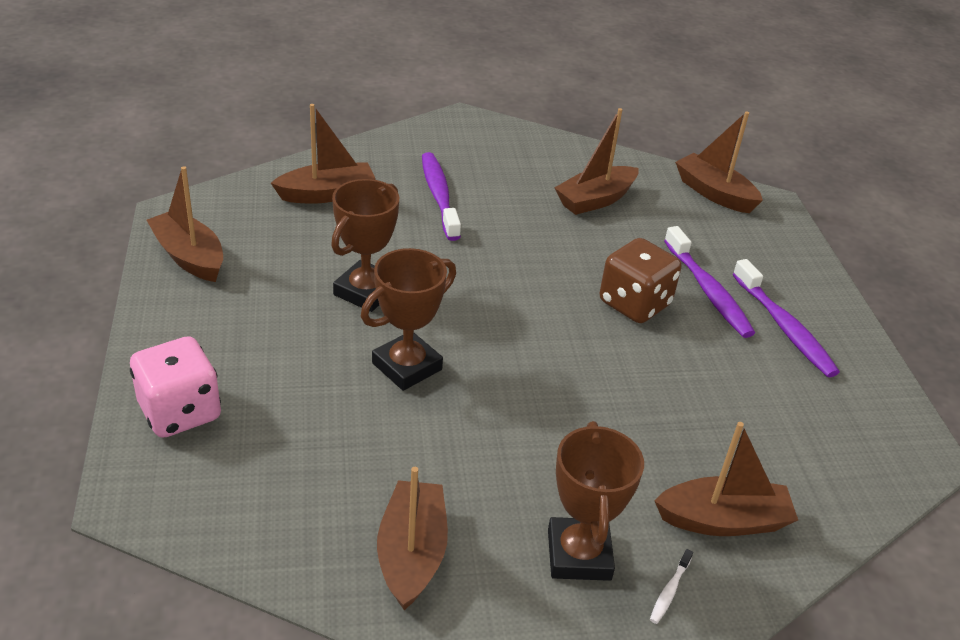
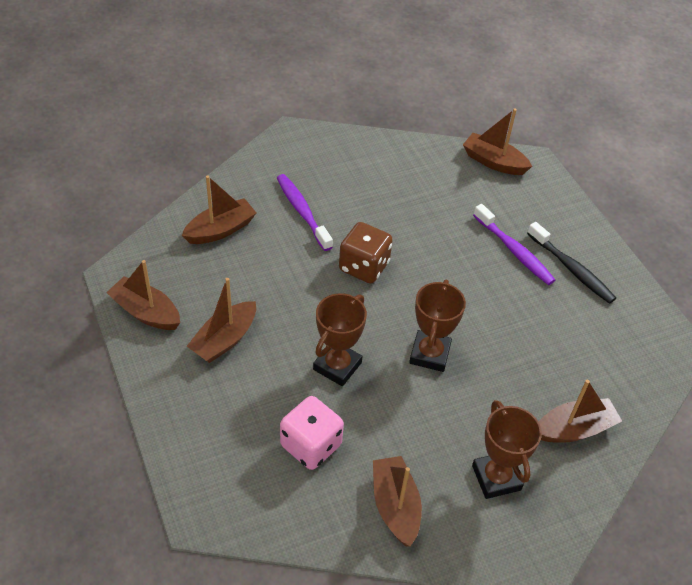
camera: 15 degrees left, 10 degrees up
(180, 412) = (201, 443): pink dice -> pink dice (311, 445)
(366, 291) = (284, 311): brown trophy -> brown trophy (430, 354)
(595, 200) = (414, 188): brown boat -> brown boat (224, 340)
(634, 304) = (469, 274): brown dice -> brown dice (364, 267)
(669, 591) = (557, 487): white toothbrush -> none
(784, 327) = (571, 269): purple toothbrush -> black toothbrush

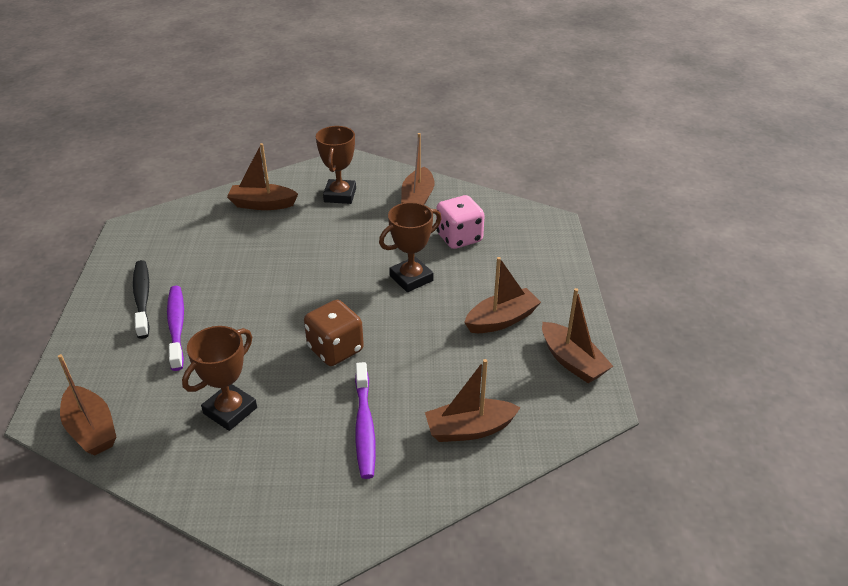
camera: 155 degrees left, 10 degrees down
(430, 354) = (328, 268): brown trophy -> brown trophy (230, 410)

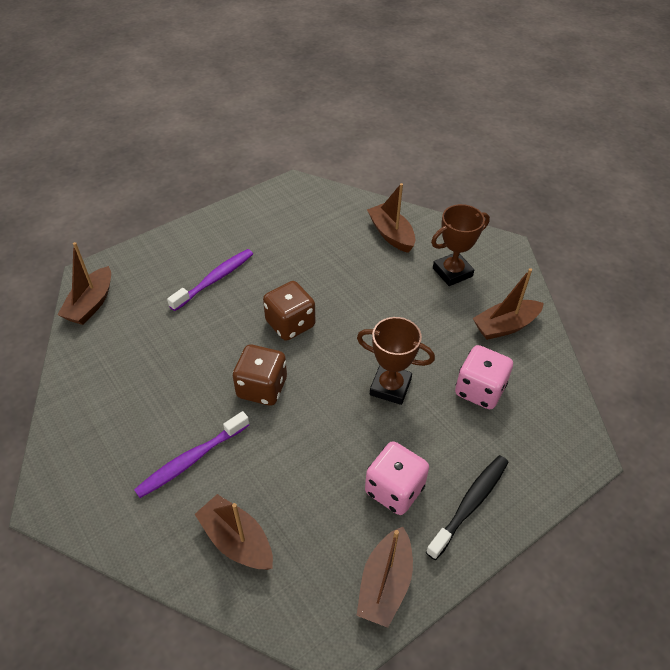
camera: 55 degrees right, 10 degrees up
(142, 298) = (228, 242): black toothbrush -> black toothbrush (470, 504)
(230, 410) = (154, 365): brown trophy -> none
(287, 302) = (290, 324): none -> brown dice
(501, 320) = (394, 489): brown boat -> pink dice

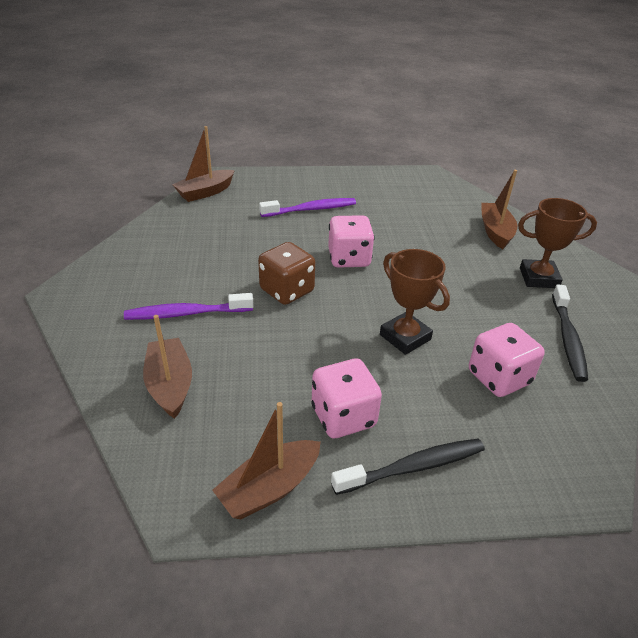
camera: 30 degrees right, 10 degrees down
(290, 324) = (349, 259): brown dice -> pink dice
(505, 326) = (567, 339): brown boat -> black toothbrush

